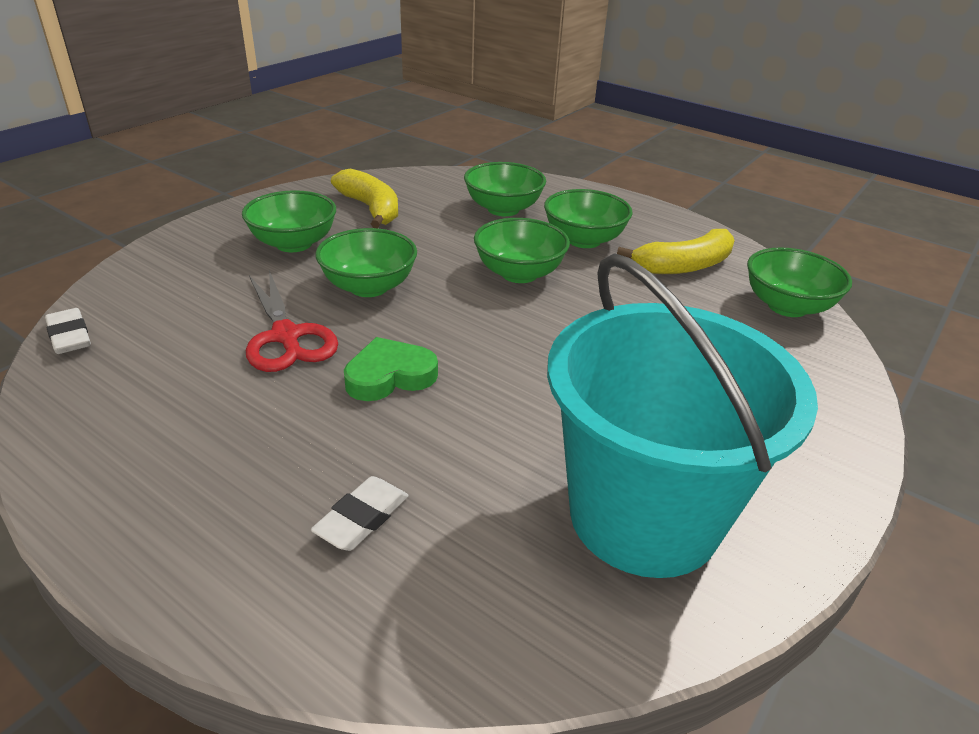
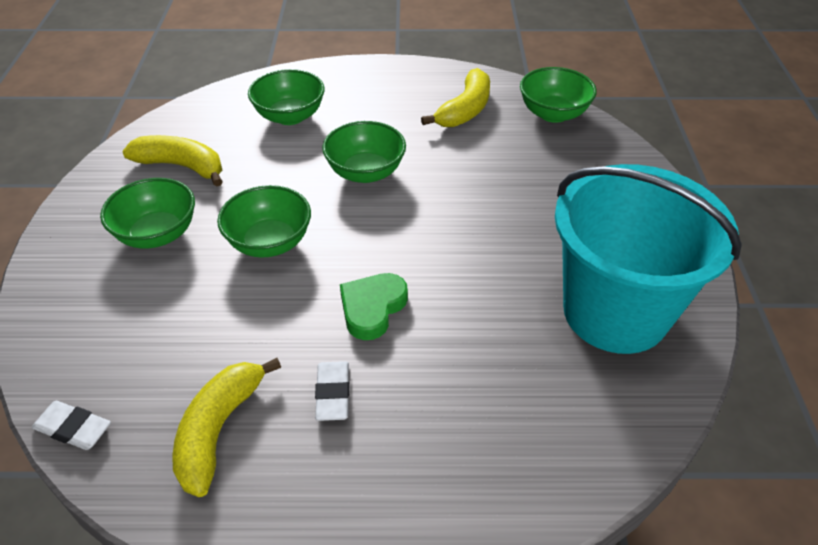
camera: 35 degrees left, 10 degrees up
(153, 394) = (219, 430): none -> yellow banana
(286, 336) = (259, 321): red scissors -> none
(362, 518) = (472, 419): white eraser -> white eraser (333, 394)
(584, 240) = (378, 118): green bowl -> none

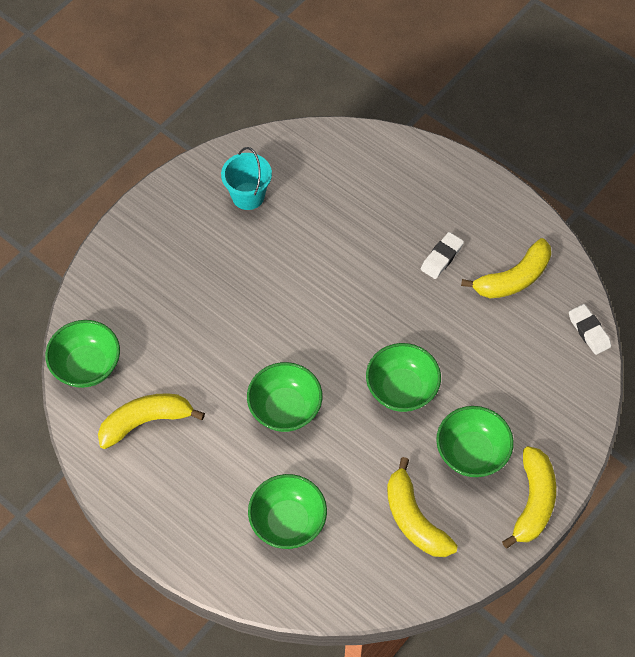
camera: 140 degrees left, 15 degrees up
(68, 232) = (533, 501): none -> yellow banana
(372, 308) = (378, 293): green heart -> none
(615, 312) = (248, 196): turquoise bucket -> turquoise bucket, size x0.46

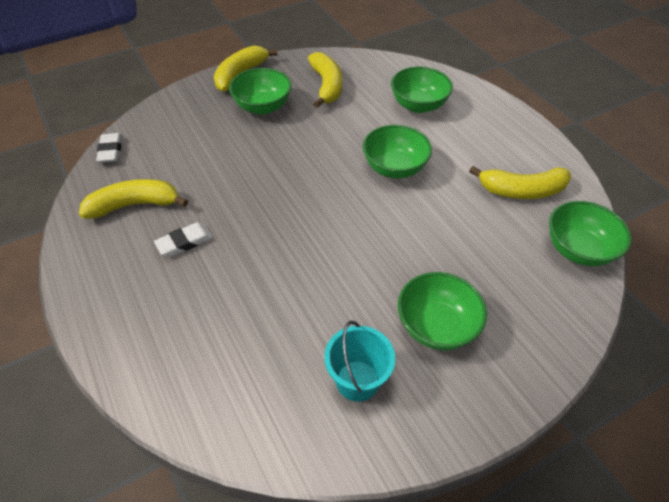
camera: 160 degrees left, 10 degrees down
(401, 389) = (290, 155): green bowl -> green bowl (436, 326)

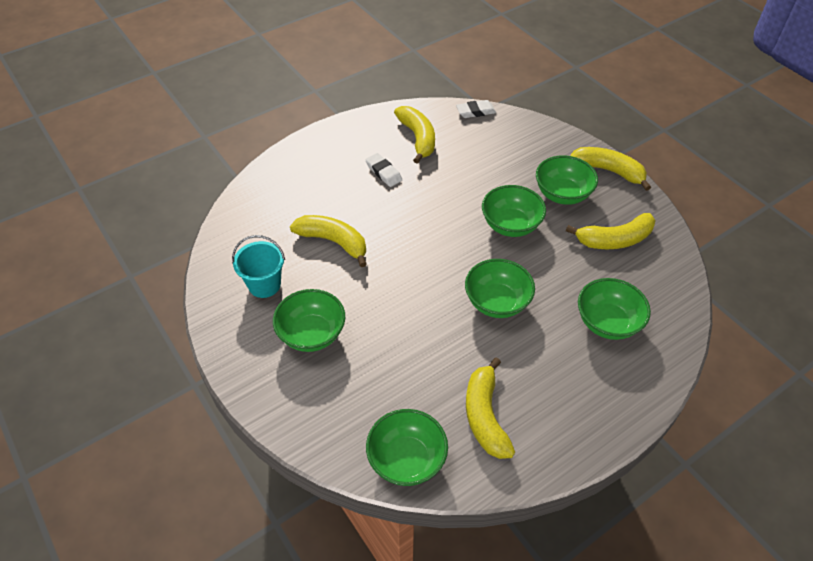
camera: 85 degrees right, 0 degrees up
(293, 300) = (333, 242): none -> yellow banana
(296, 146) = (510, 225): none -> green bowl

